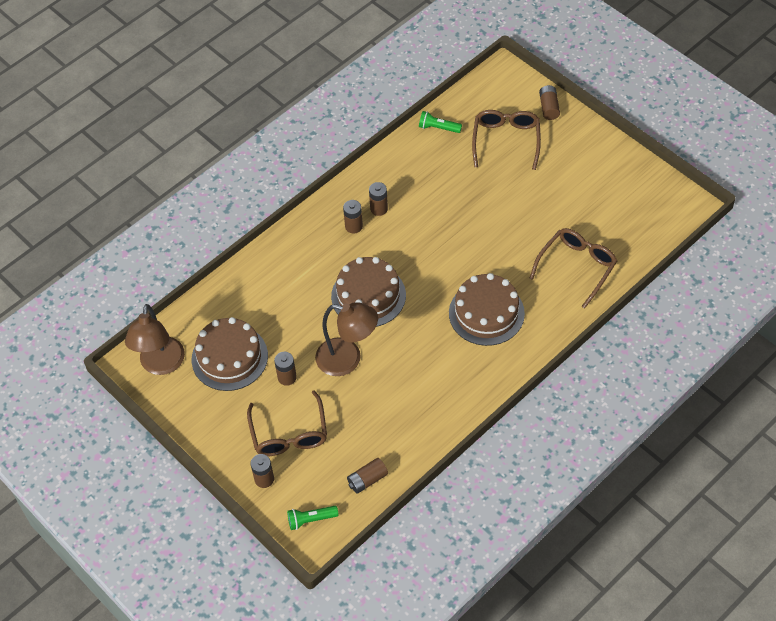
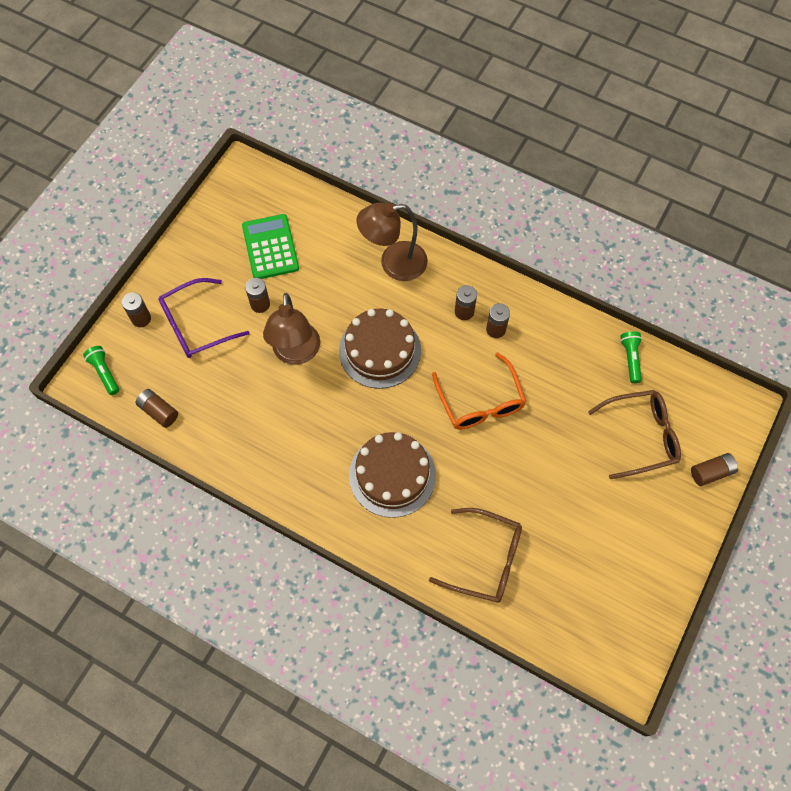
camera: 70 degrees right, 10 degrees up
(161, 365) = (247, 193): brown lamp -> brown lamp (393, 263)
(229, 357) = (270, 247): brown cake -> green calculator
(289, 433) = (196, 325): brown glasses -> purple glasses
(441, 236) = (480, 402): none -> orange glasses

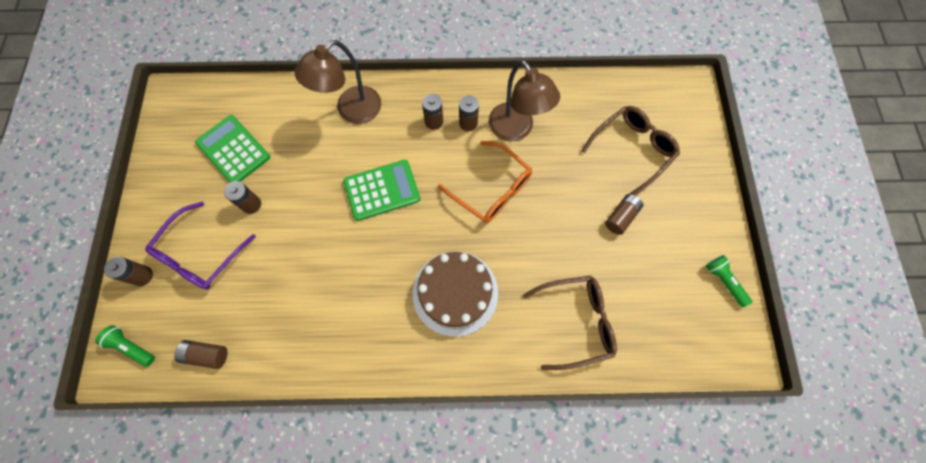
camera: 30 degrees left, 5 degrees up
(296, 353) = (308, 231): brown lamp -> brown lamp (516, 130)
(380, 350) = (382, 190): brown cake -> green calculator
(630, 359) = (586, 93): green flashlight -> green flashlight (723, 281)
(711, 472) = (700, 150): brown battery -> brown battery (621, 217)

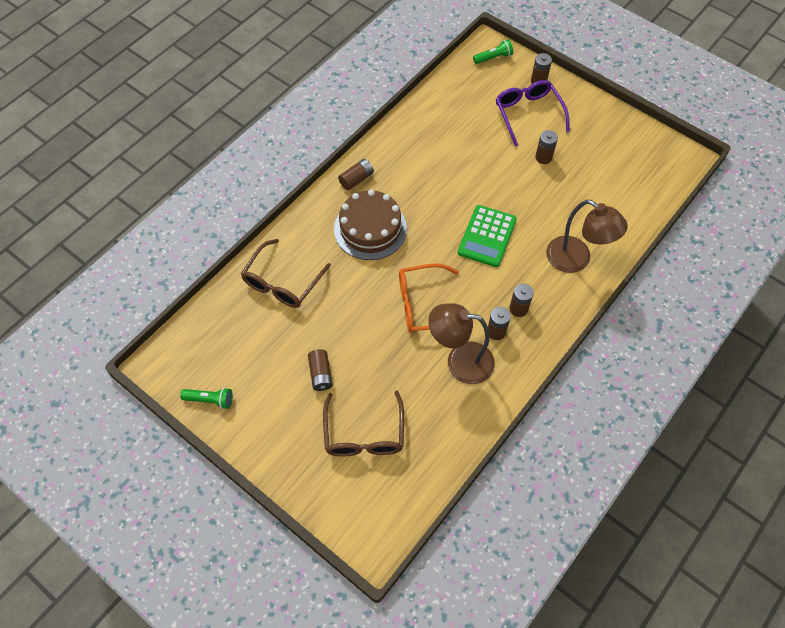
camera: 130 degrees right, 10 degrees down
(206, 354) = (455, 87): brown battery -> brown battery (356, 179)
(233, 150) = (600, 170): green calculator -> none
(351, 111) = (576, 260): brown lamp -> brown lamp turned 135 degrees clockwise

